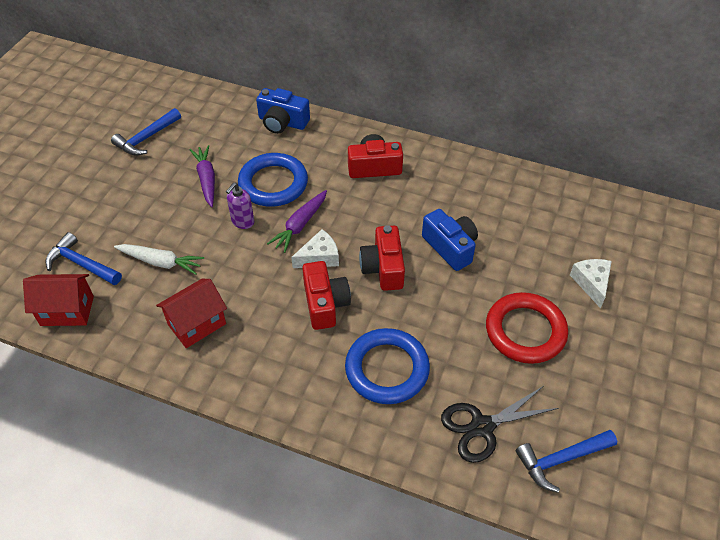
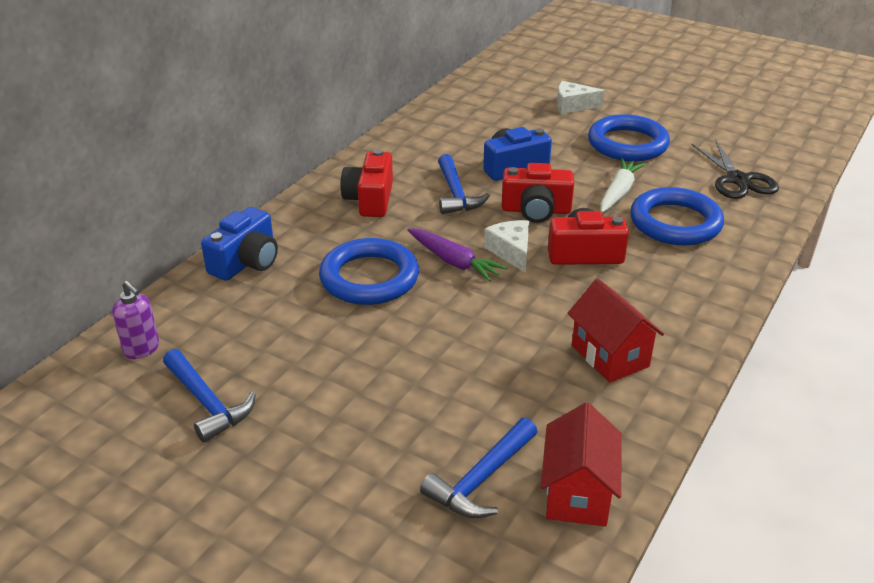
camera: 80 degrees left, 15 degrees down
(160, 262) = (494, 388): white carrot -> white carrot (618, 192)
(206, 179) = (337, 338): purple carrot -> none
(242, 222) = (434, 308): purple soap dispenser -> purple soap dispenser (142, 349)
(525, 331) = (627, 144): red ring -> blue ring
(560, 460) = (765, 149): blue hammer -> blue hammer (456, 194)

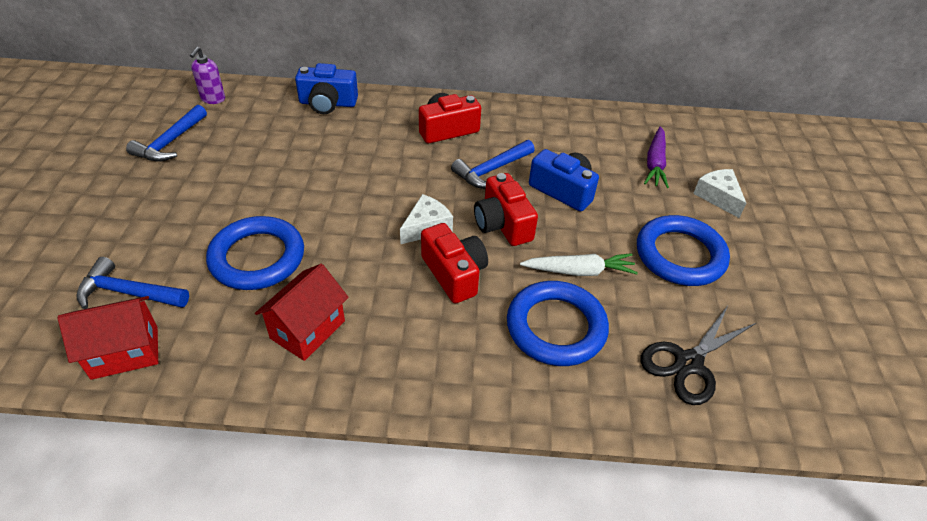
camera: 60 degrees right, 10 degrees up
(369, 278) = (342, 163): blue ring -> blue ring (257, 257)
(453, 261) = (390, 199): purple carrot -> purple carrot (655, 163)

